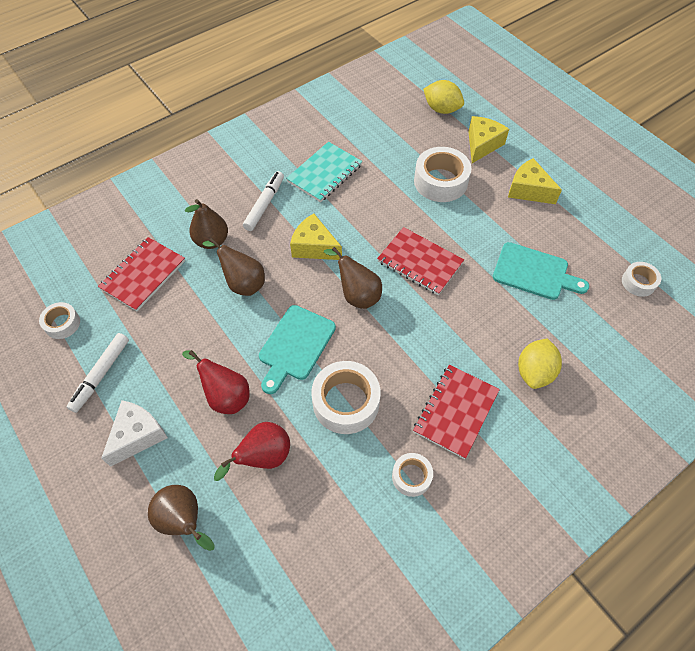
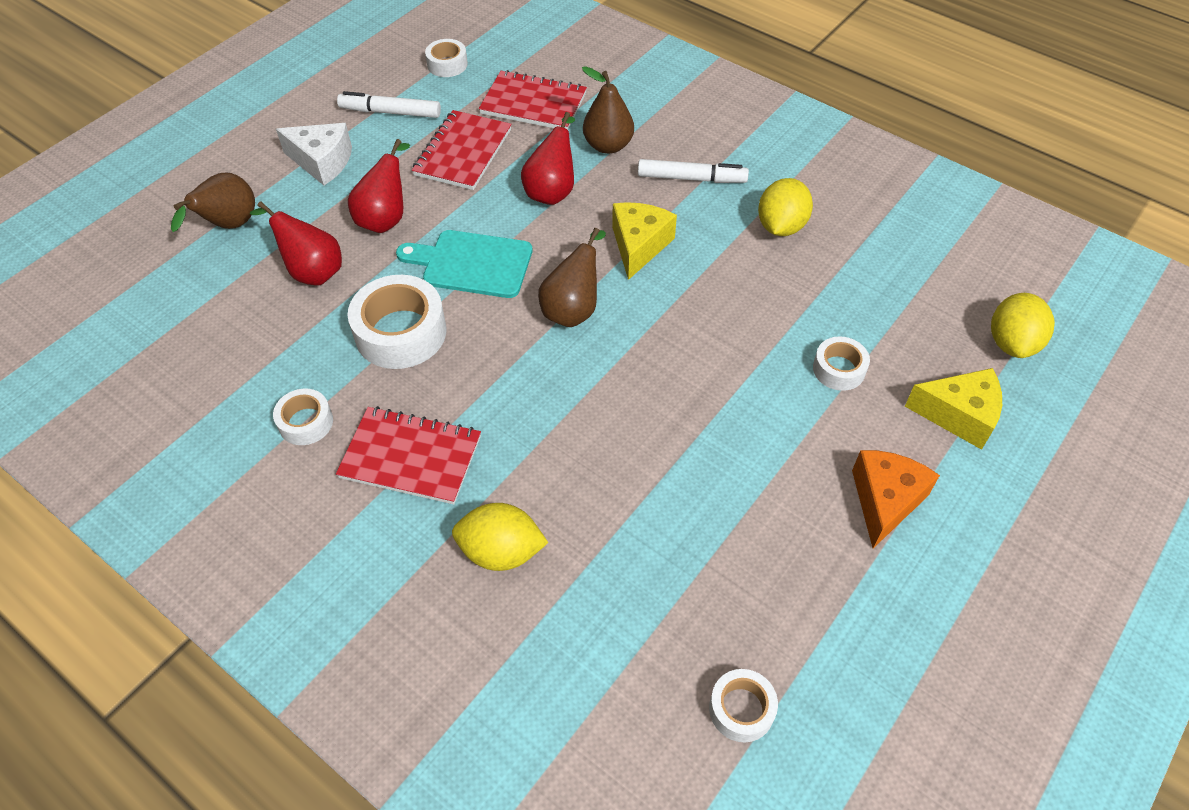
camera: 75 degrees right, 5 degrees down
(242, 283) = (552, 191): brown pear -> red pear
(324, 173) = (781, 226): turquoise notebook -> yellow lemon
(419, 262) = (658, 370): red notebook -> red notebook (463, 152)
(440, 181) = (839, 369): white tape -> white tape, size x0.55
(528, 190) = (885, 501): yellow cheese -> orange cheese
(534, 272) = (698, 530): turquoise cutting board -> none

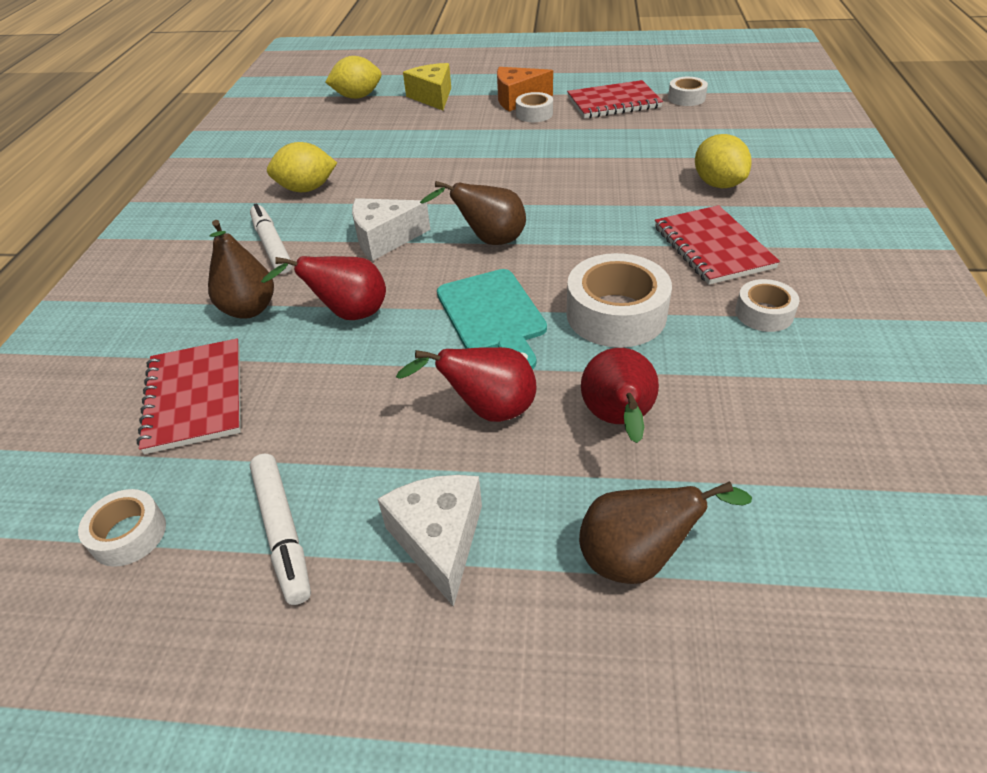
camera: 120 degrees left, 10 degrees down
(463, 152) = (327, 409): red notebook -> red notebook (613, 102)
(639, 245) = (384, 239): yellow cheese -> white cheese
(839, 369) = (435, 133): white tape -> white tape (534, 114)

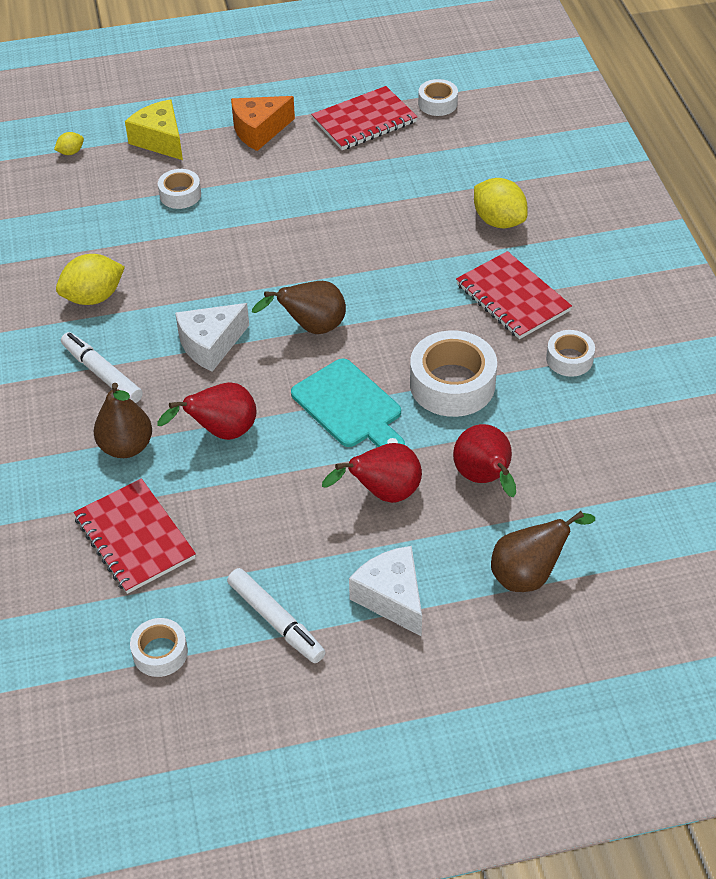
camera: 20 degrees left, 5 degrees up
(357, 97) = (71, 152): yellow lemon -> yellow lemon, size x0.50
(534, 114) = (286, 151): white tape -> white tape (180, 195)

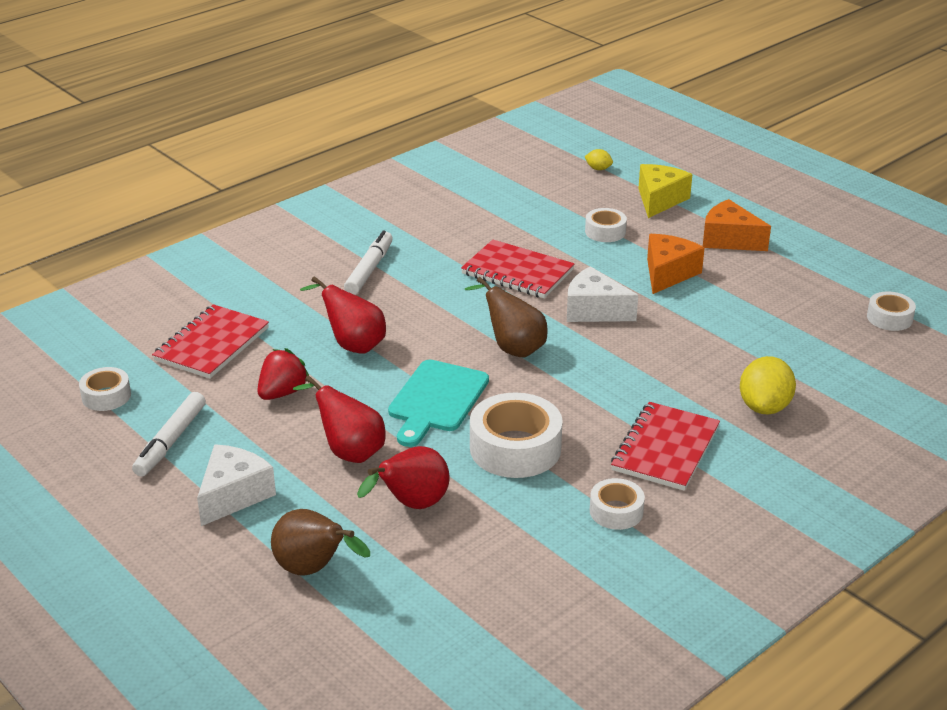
camera: 60 degrees right, 15 degrees down
(93, 297) = (447, 236): yellow lemon -> none
(126, 447) = (302, 307): brown pear -> none
(210, 345) = (445, 306): white cheese -> white cheese (594, 310)
(259, 510) = (282, 393): none -> red strawberry
(278, 188) = (668, 273): none -> orange cheese
(364, 121) = (810, 287): red notebook -> red notebook (517, 272)

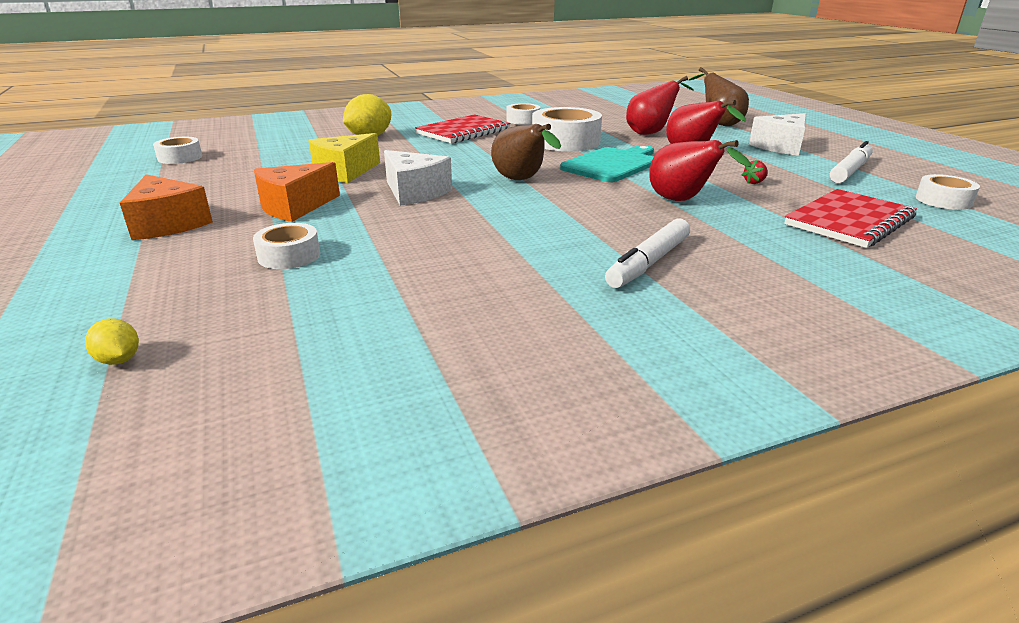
camera: 160 degrees left, 5 degrees down
(282, 393) = (754, 182): red strawberry -> red strawberry, size x0.52
(517, 272) = (456, 232): red notebook -> none
(659, 200) = (142, 283): yellow cheese -> yellow cheese (344, 172)

